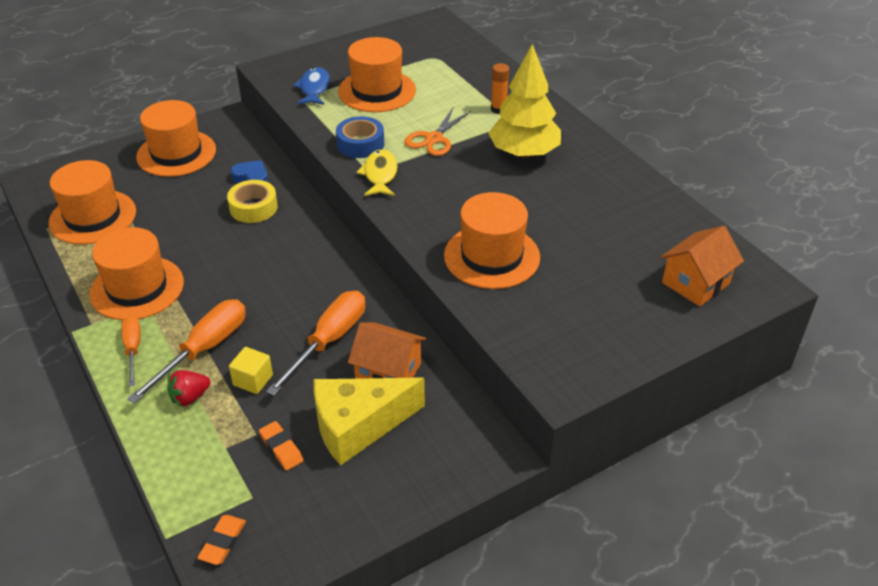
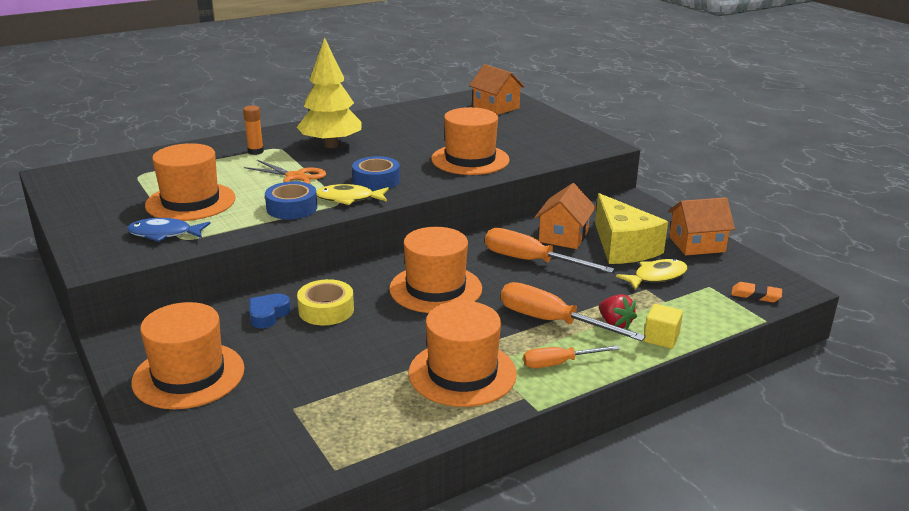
camera: 90 degrees left, 15 degrees down
(93, 217) = (318, 428): orange hat -> orange hat (435, 289)
(253, 380) = (586, 294): yellow cube -> yellow cube (661, 338)
(281, 448) = (656, 277): orange eraser -> yellow fish
(362, 506) = (697, 244): none -> orange house
(425, 189) = (376, 181): none -> blue tape

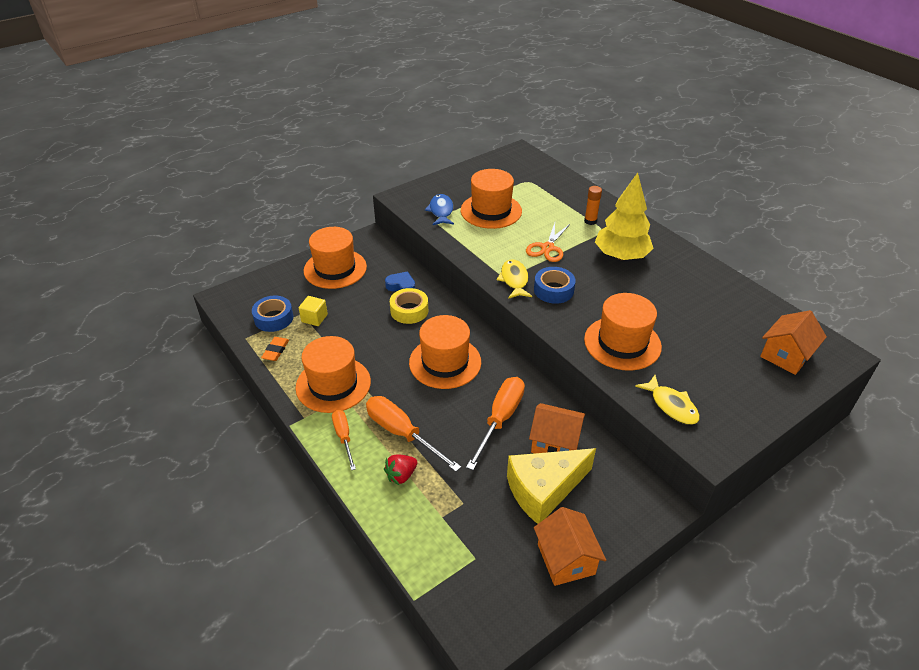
camera: 85 degrees right, 15 degrees up
(292, 208) = (491, 255): blue tape -> blue tape (274, 318)
(552, 321) = (402, 433): orange screwdriver -> orange screwdriver turned 75 degrees counterclockwise
(656, 277) = (487, 514): yellow fish -> yellow fish (671, 405)
(661, 338) = (380, 507): yellow cube -> yellow cube (314, 318)
(755, 295) = (462, 599): orange eraser -> orange eraser (275, 351)

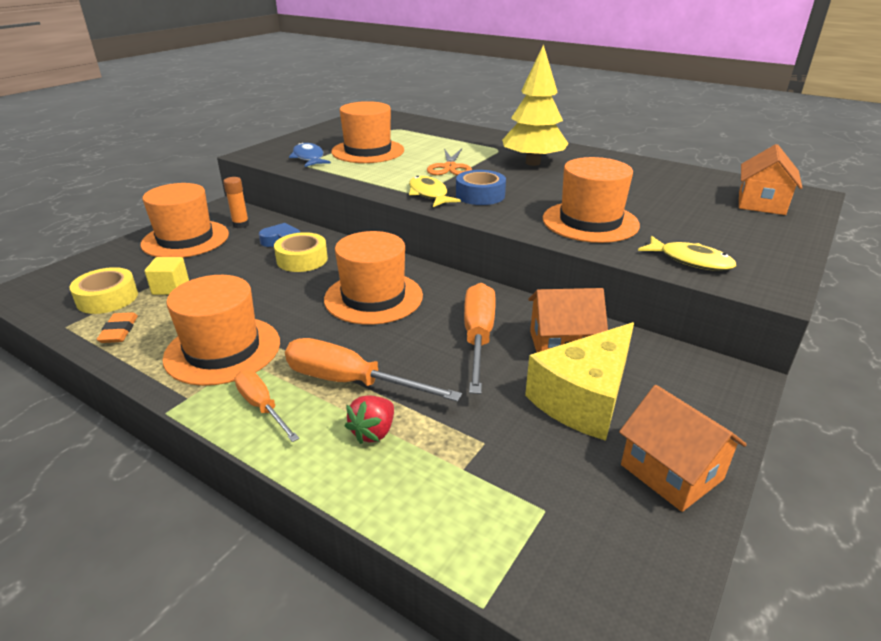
camera: 20 degrees left, 10 degrees down
(274, 318) = (107, 298): blue tape -> yellow tape
(590, 221) = (481, 145): orange glue stick -> orange glue stick (241, 225)

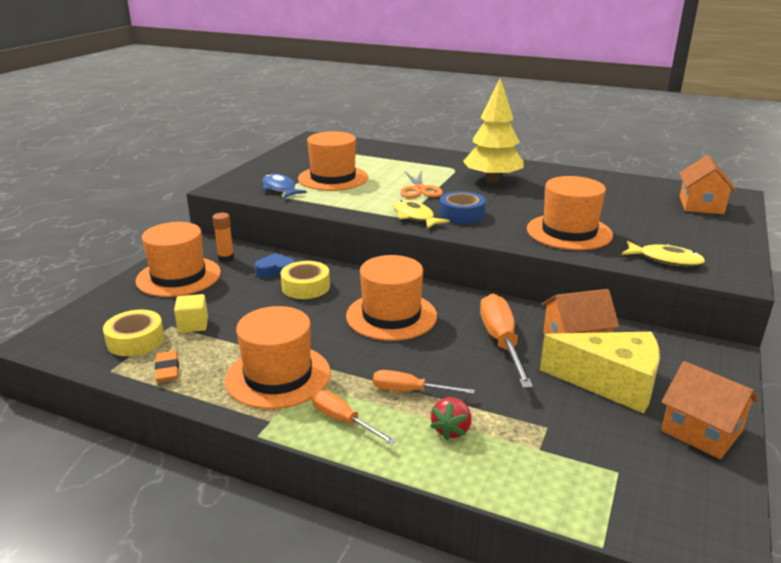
camera: 10 degrees left, 5 degrees down
(350, 382) = (410, 391): orange screwdriver -> orange screwdriver, size x0.61
(584, 398) = (611, 383): yellow cheese -> yellow cheese turned 105 degrees counterclockwise

